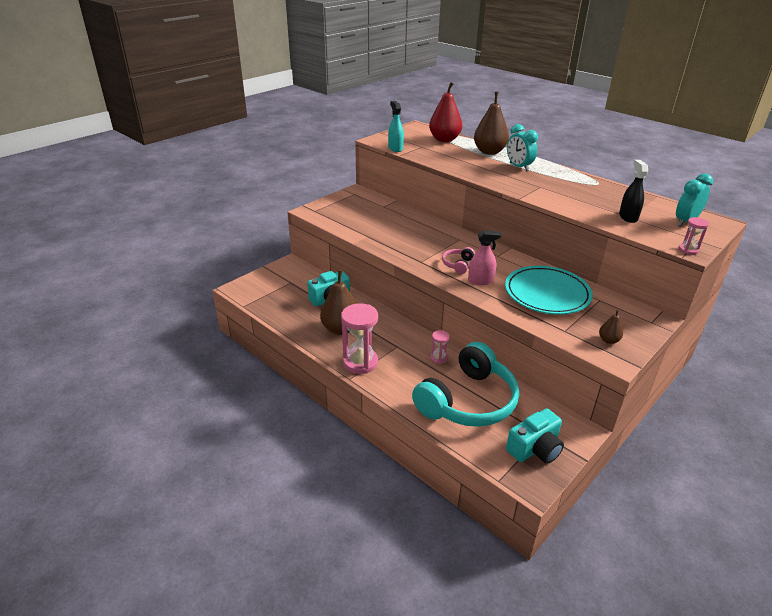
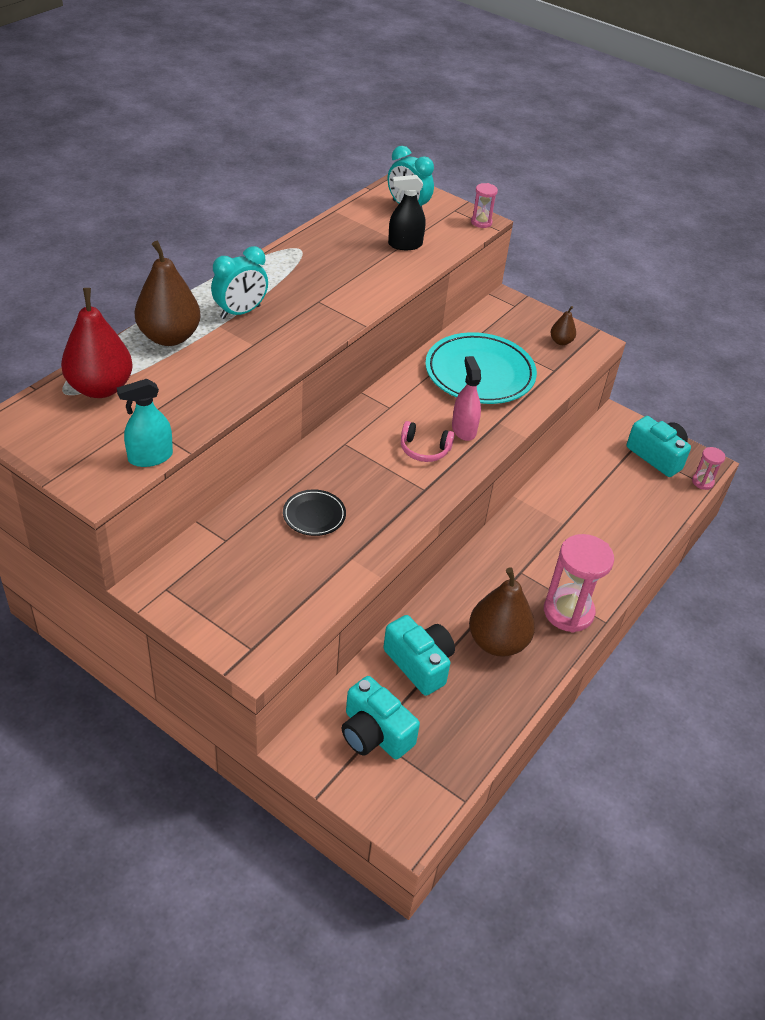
camera: 100 degrees left, 10 degrees up
(291, 283) = (374, 733): none -> turquoise camera
(399, 228) = (314, 515): none -> black plate
(438, 358) = (534, 528): pink hourglass -> pink hourglass (702, 482)
(468, 401) = (605, 503): turquoise headphones -> none

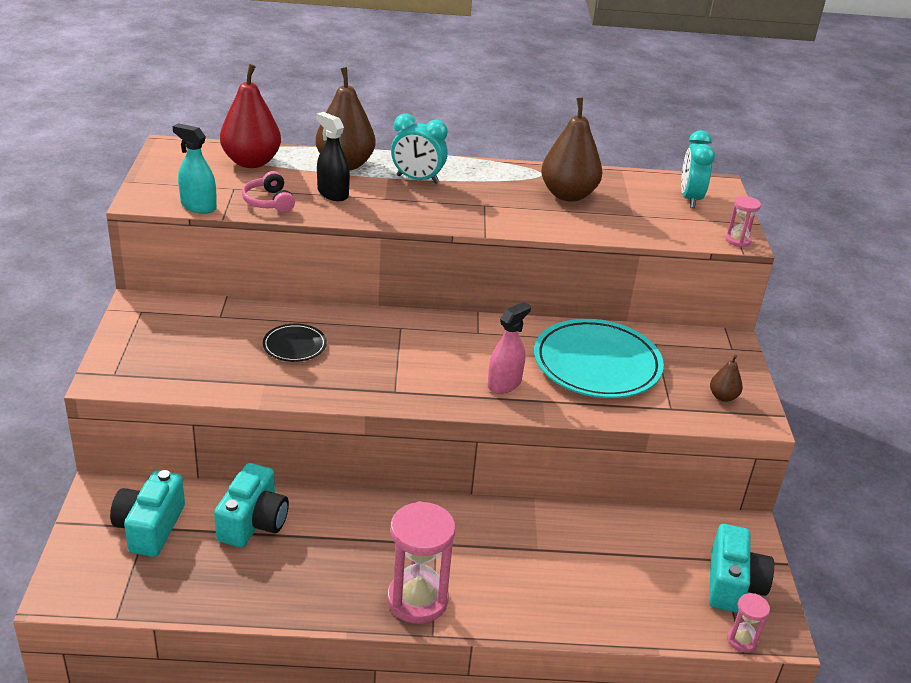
camera: 55 degrees right, 10 degrees down
(405, 245) = (632, 216): black spray bottle -> black spray bottle (332, 193)
(424, 449) = (447, 371): pink headphones -> pink headphones (269, 202)
(497, 642) = (327, 563): brown pear -> brown pear (568, 195)

